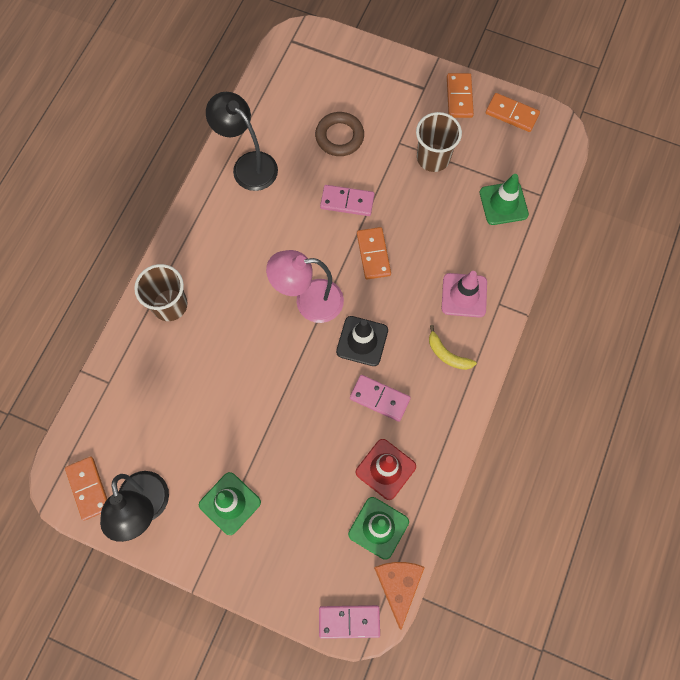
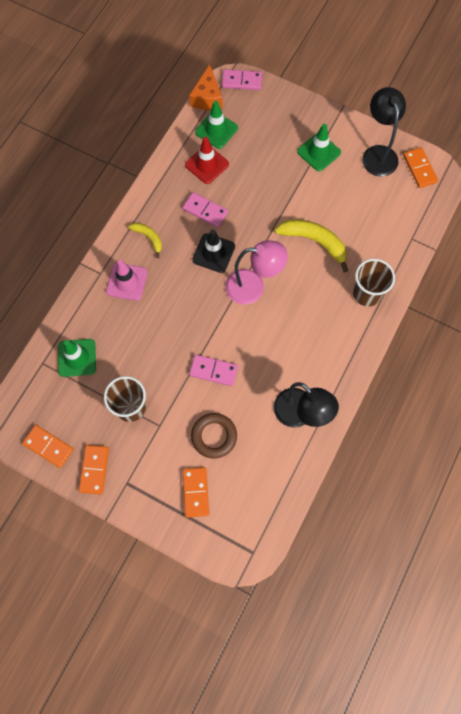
camera: 175 degrees left, 0 degrees up
(234, 367) = (314, 241): none -> yellow banana
(373, 254) = (196, 322): orange domino -> orange domino (195, 492)

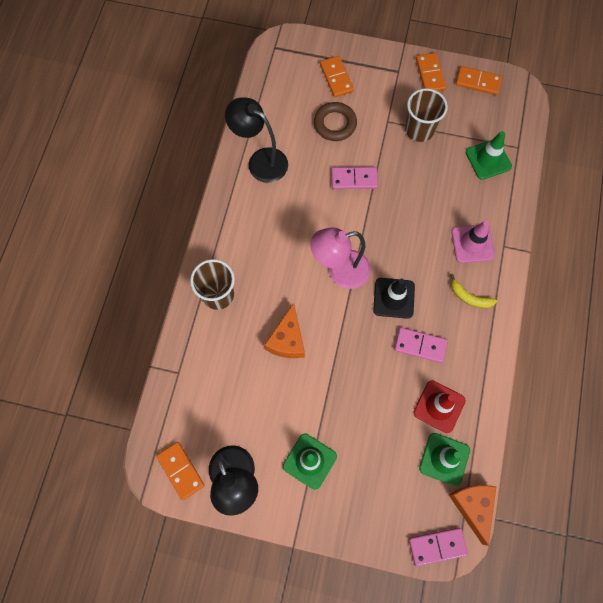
camera: 165 degrees right, 0 degrees up
(314, 241) = (287, 340): yellow banana -> orange cheese

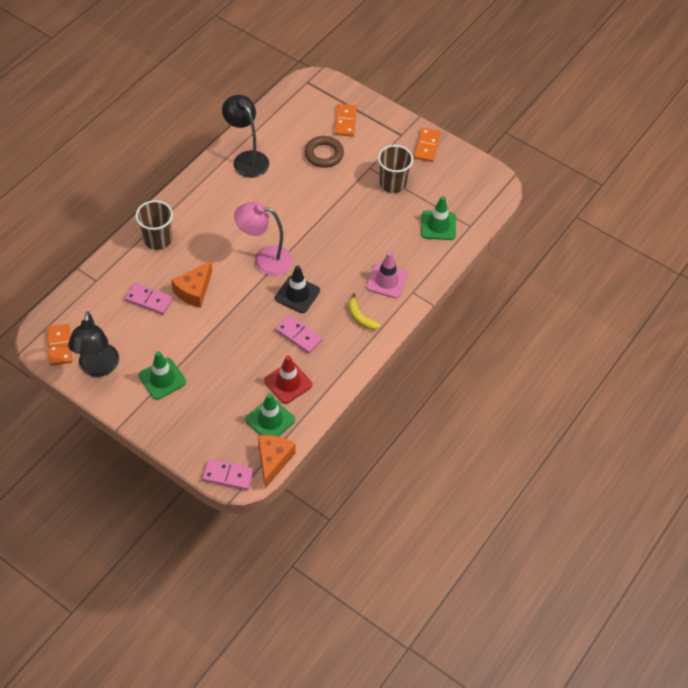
camera: 20 degrees right, 15 degrees down
(354, 179) = (315, 199): pink domino -> pink domino (149, 300)
(478, 82) = (465, 166): orange domino -> none

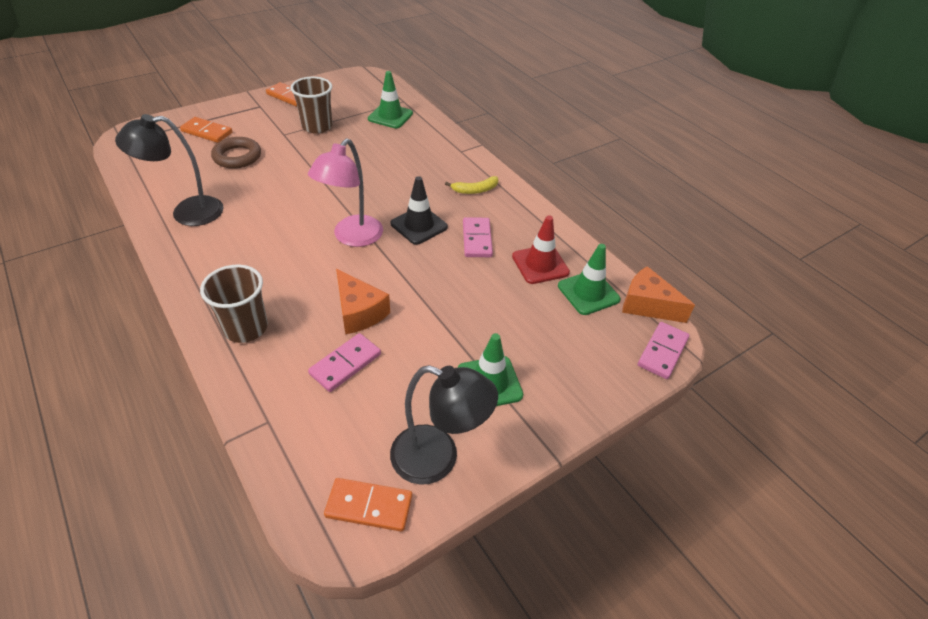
camera: 70 degrees left, 10 degrees down
(298, 335) = (477, 239): pink domino -> pink domino turned 60 degrees counterclockwise
(386, 281) = (437, 162): pink traffic cone -> none

